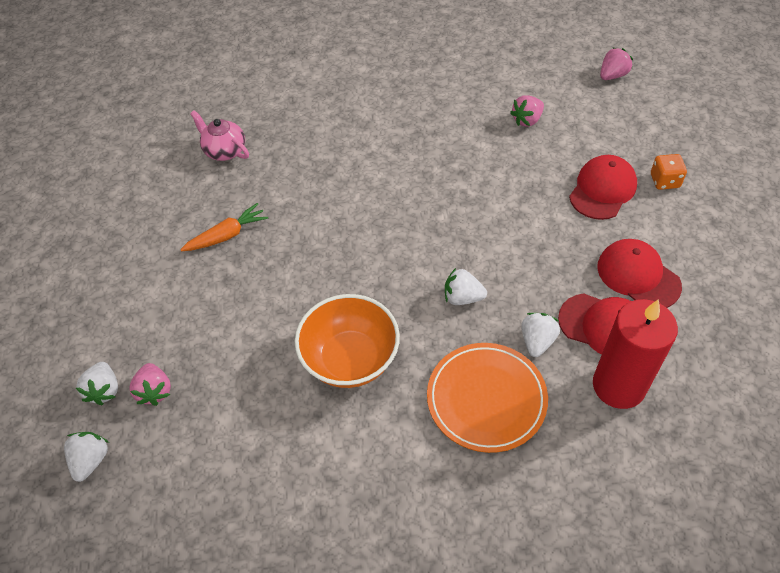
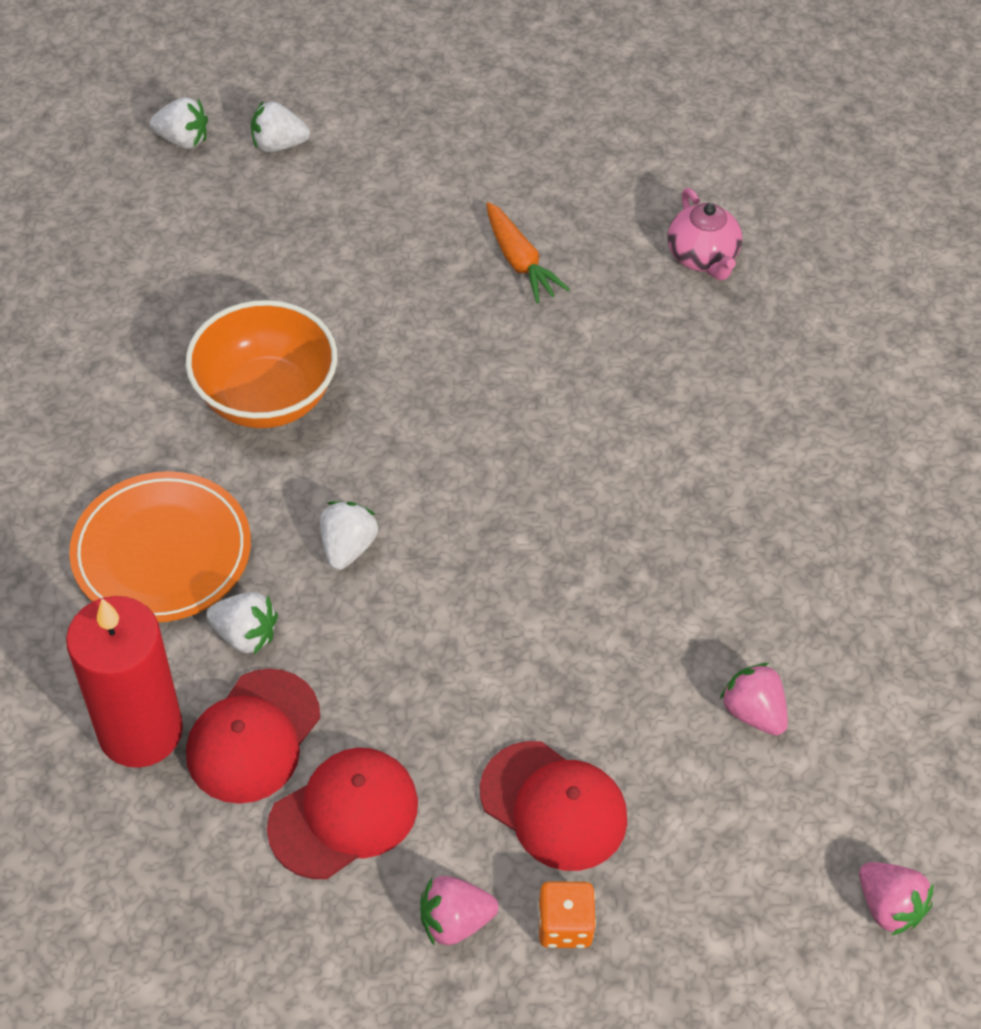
camera: 90 degrees right, 0 degrees up
(155, 391) = (265, 192): pink strawberry -> pink strawberry (455, 921)
(224, 151) = (702, 257): pink teapot -> pink teapot turned 120 degrees clockwise

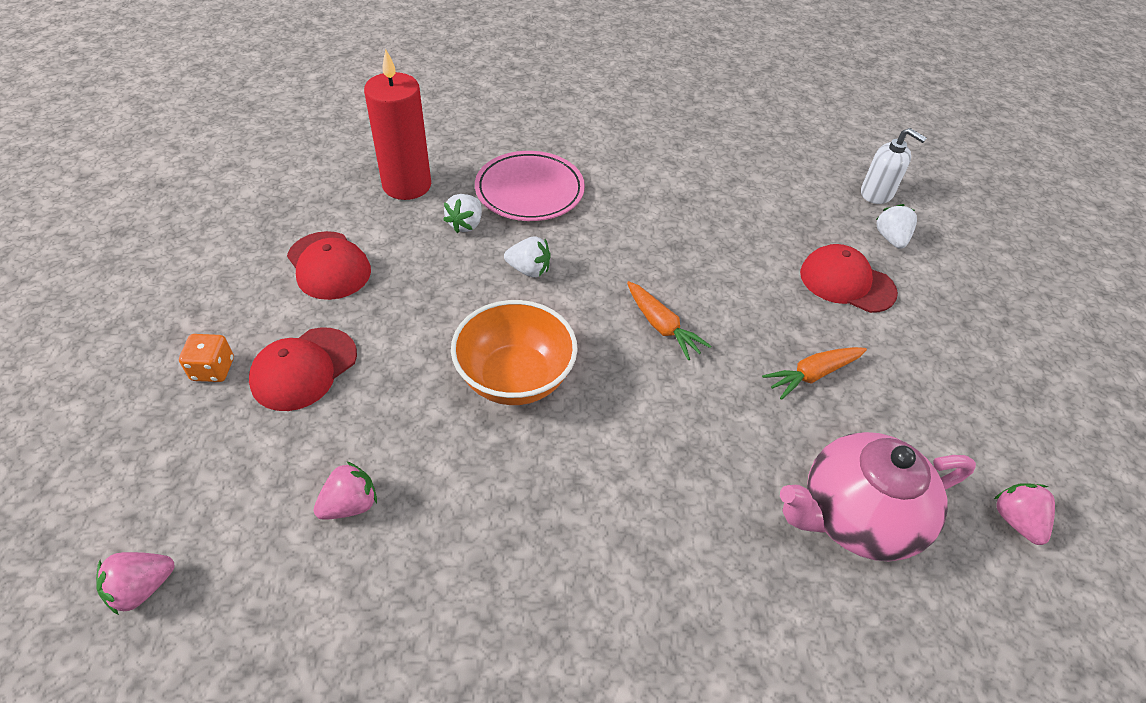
camera: 90 degrees right, 5 degrees down
(162, 552) = (529, 191): orange plate -> pink plate
(183, 140) = (877, 193): white strawberry -> white soap dispenser
(253, 736) = (393, 228): red cap -> red cap (846, 282)
(266, 397) = (653, 233): orange bowl -> orange bowl (515, 378)
(450, 399) = (661, 326): none -> orange carrot
(455, 921) = (238, 314): pink strawberry -> pink strawberry (1016, 521)
(702, 257) = (856, 517): pink teapot -> pink teapot, size x1.75

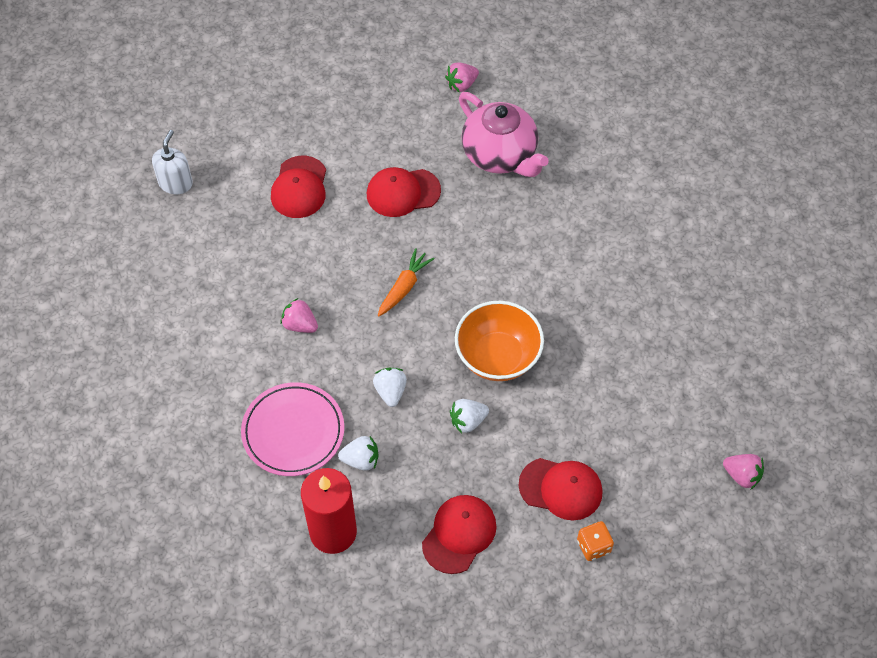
camera: 110 degrees left, 10 degrees up
(350, 505) = (636, 402): pink strawberry -> pink strawberry (300, 325)
(812, 375) = (403, 192): orange carrot -> red cap
(891, 238) = (233, 167): white strawberry -> white strawberry (468, 421)

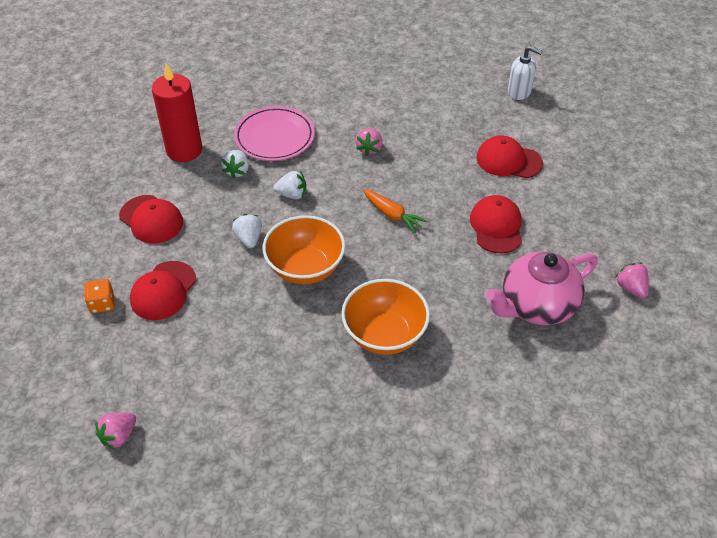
camera: 100 degrees right, 10 degrees down
(300, 325) = (369, 149): pink strawberry -> pink strawberry turned 150 degrees clockwise
(565, 273) = (384, 334): none -> orange bowl

